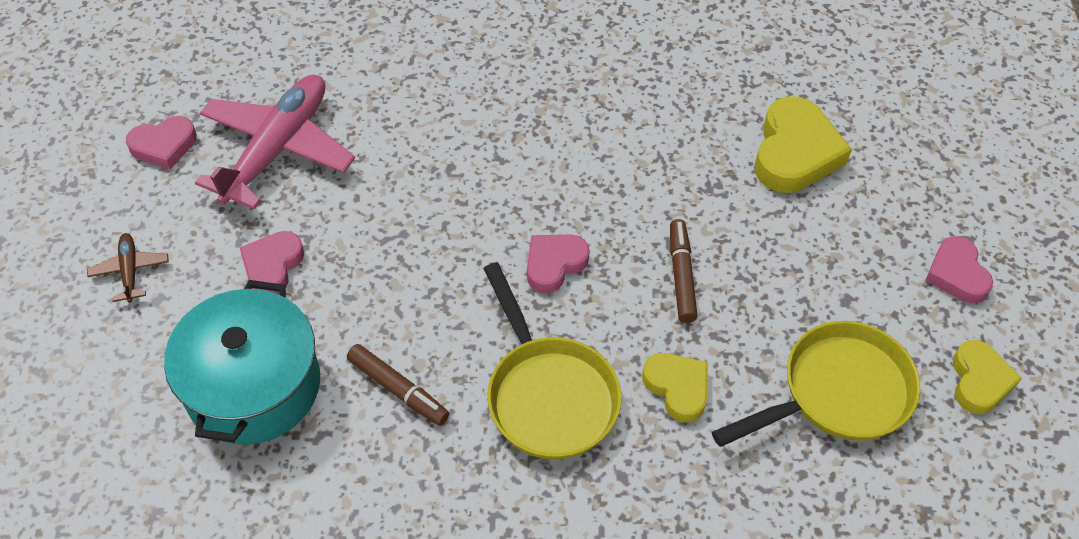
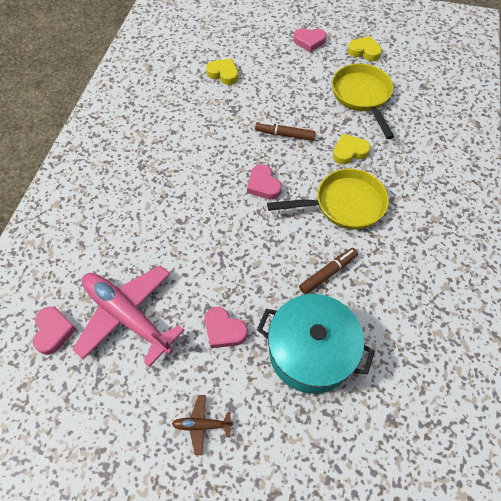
camera: 75 degrees left, 5 degrees up
(164, 146) = (95, 393): pink heart -> pink heart (54, 331)
(795, 153) = (223, 74): yellow heart -> yellow heart, size x0.62

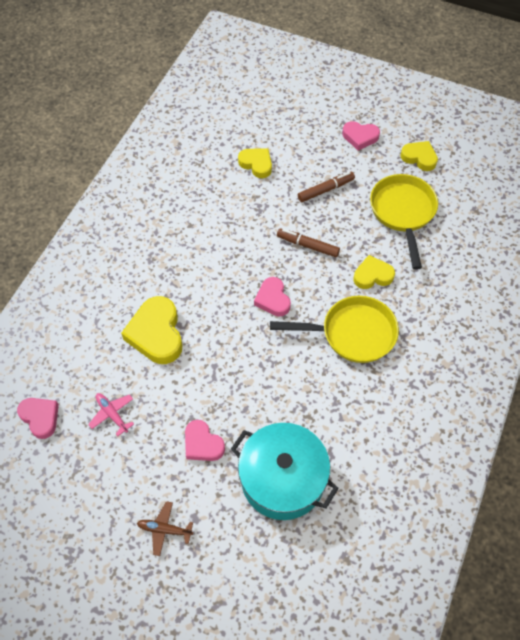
camera: 10 degrees right, 0 degrees up
(54, 331) = (40, 417): pink heart -> pink heart turned 45 degrees counterclockwise
(127, 315) = (112, 414): pink plane -> pink plane, size x0.44
(158, 232) = (156, 334): none -> yellow heart
(328, 273) = (318, 404): brown marker -> brown marker (326, 190)

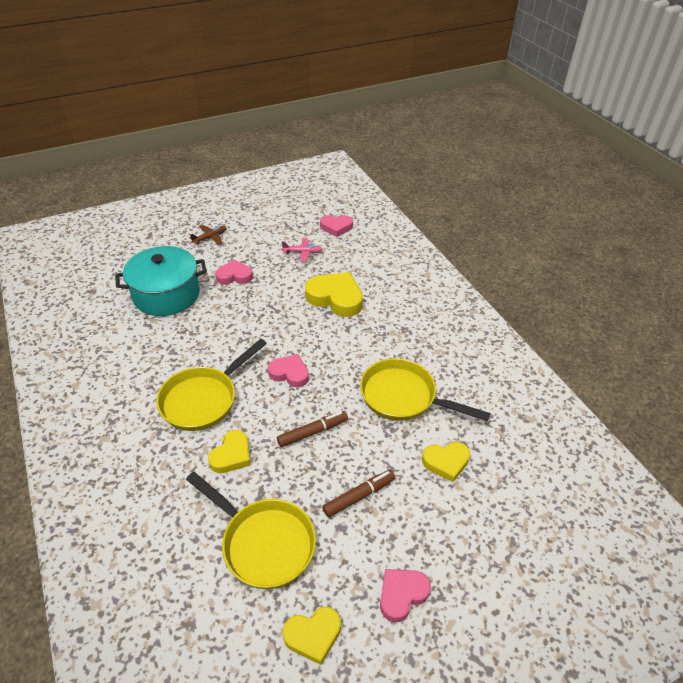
camera: 130 degrees right, 15 degrees down
(224, 216) = (403, 397): none -> yellow pan
(326, 190) = (359, 496): brown marker -> brown marker turned 135 degrees counterclockwise

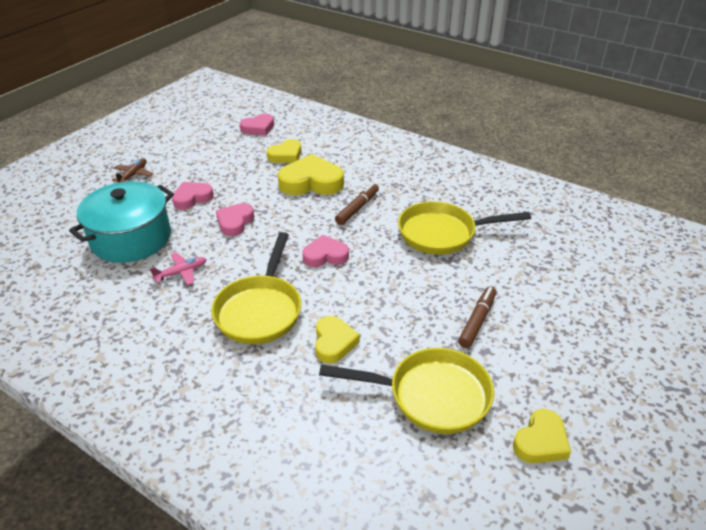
camera: 30 degrees left, 5 degrees down
(303, 252) = (244, 157): pink plane -> pink plane (181, 272)
(313, 432) = (391, 292): brown marker -> brown marker (357, 208)
(402, 594) = (578, 374): pink heart -> pink heart (235, 222)
(446, 462) = (520, 265): yellow heart -> yellow heart (286, 155)

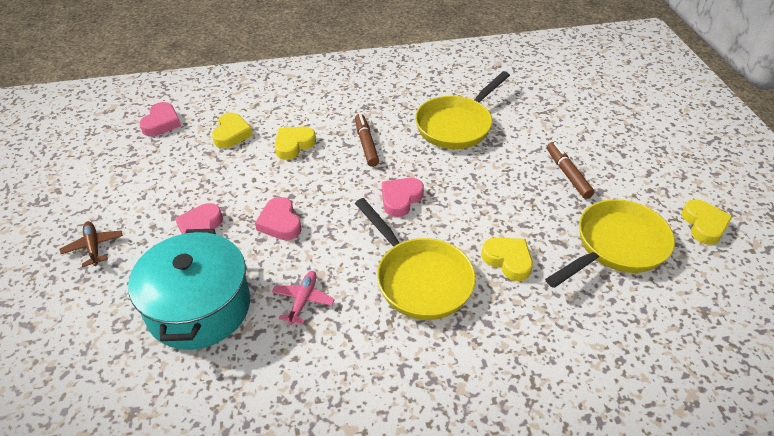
camera: 45 degrees left, 5 degrees up
(311, 182) = (293, 145): yellow heart -> yellow heart, size x0.62

